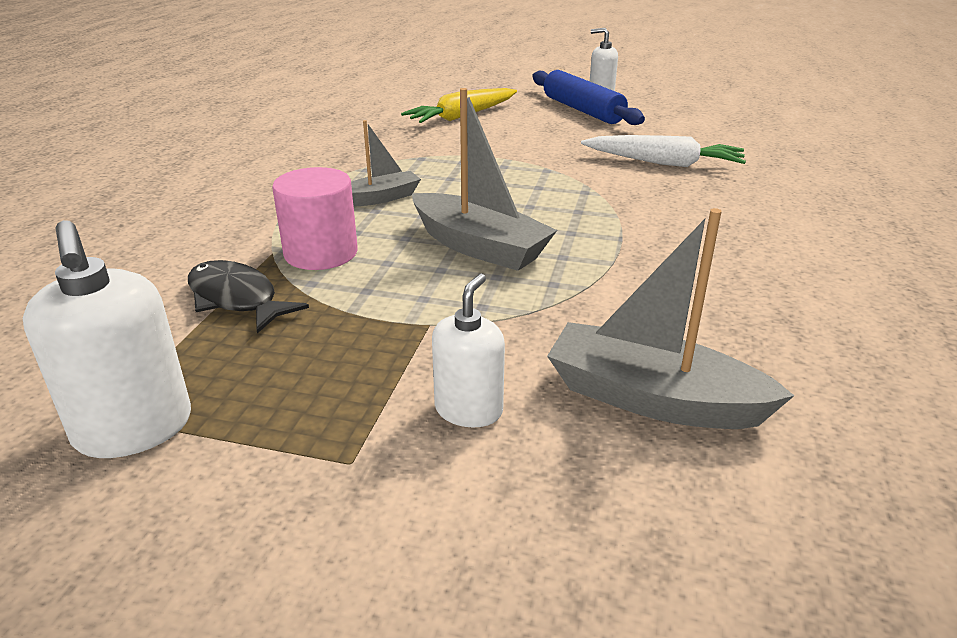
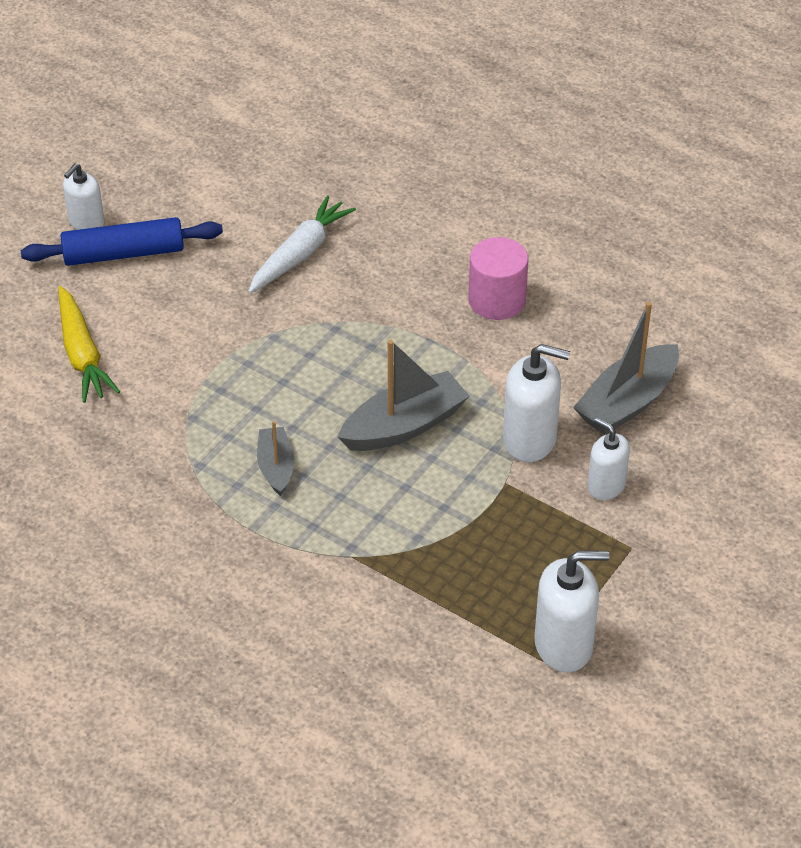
camera: 70 degrees left, 15 degrees up
(236, 299) = (422, 585): black fish -> none
(321, 253) = (368, 525): pink cylinder -> pink cylinder (497, 300)
(515, 328) = (530, 439): none -> white soap dispenser

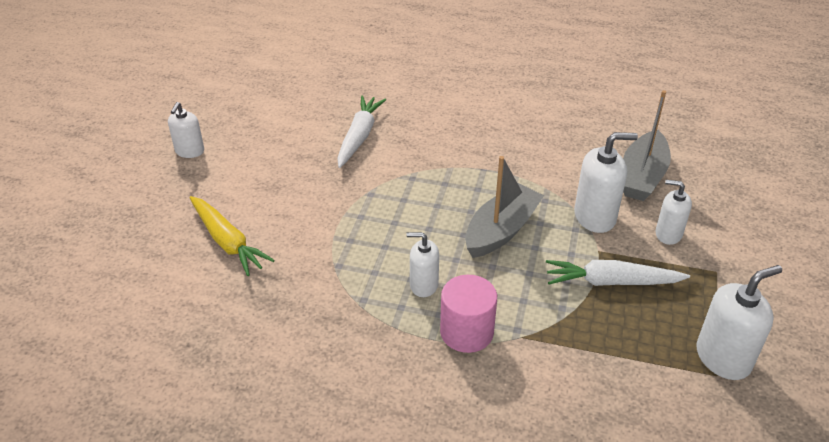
camera: 20 degrees left, 5 degrees down
(124, 253) = (228, 165): blue rolling pin -> none
(276, 467) = (423, 285): grey boat -> white soap dispenser
(495, 524) = (611, 282): none -> white carrot
(497, 300) = (512, 134): pink cylinder -> pink cylinder (466, 332)

